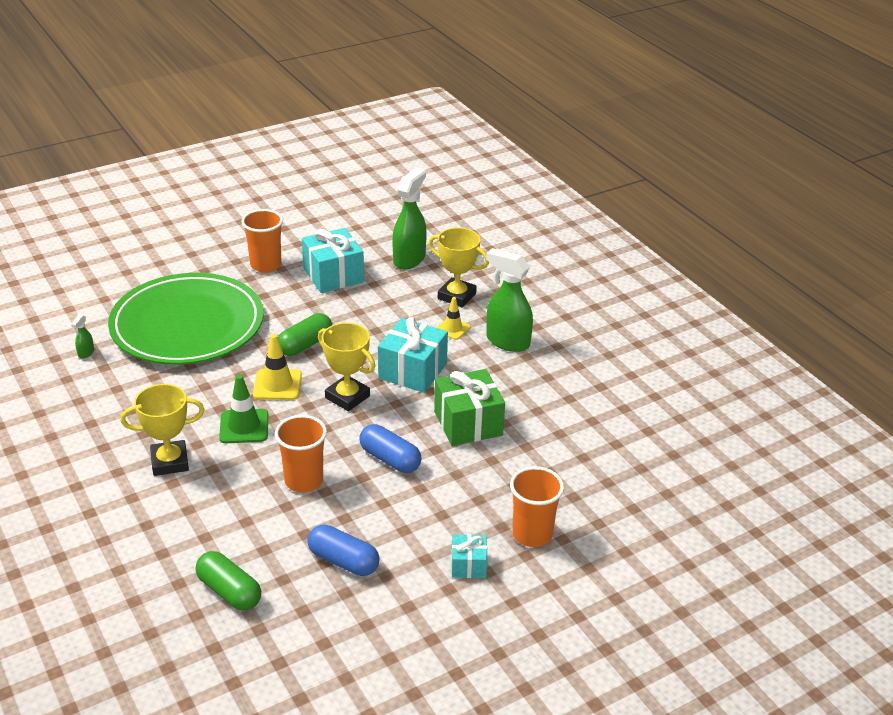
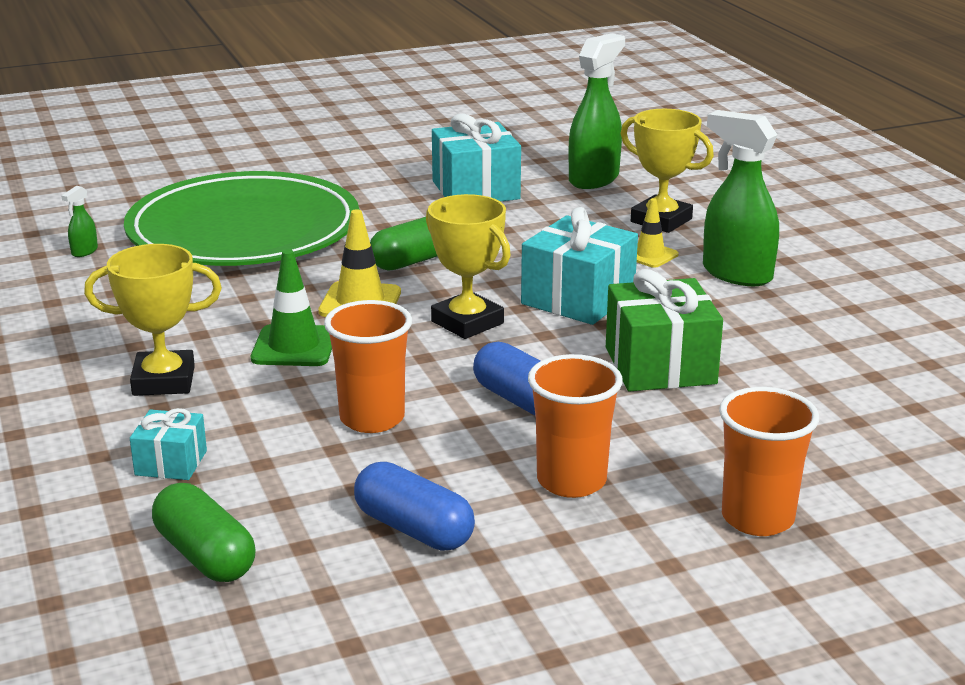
camera: 10 degrees right, 10 degrees down
(266, 265) = (378, 175): orange cup -> orange cup (571, 481)
(468, 565) = (636, 552): turquoise gift -> turquoise gift (171, 463)

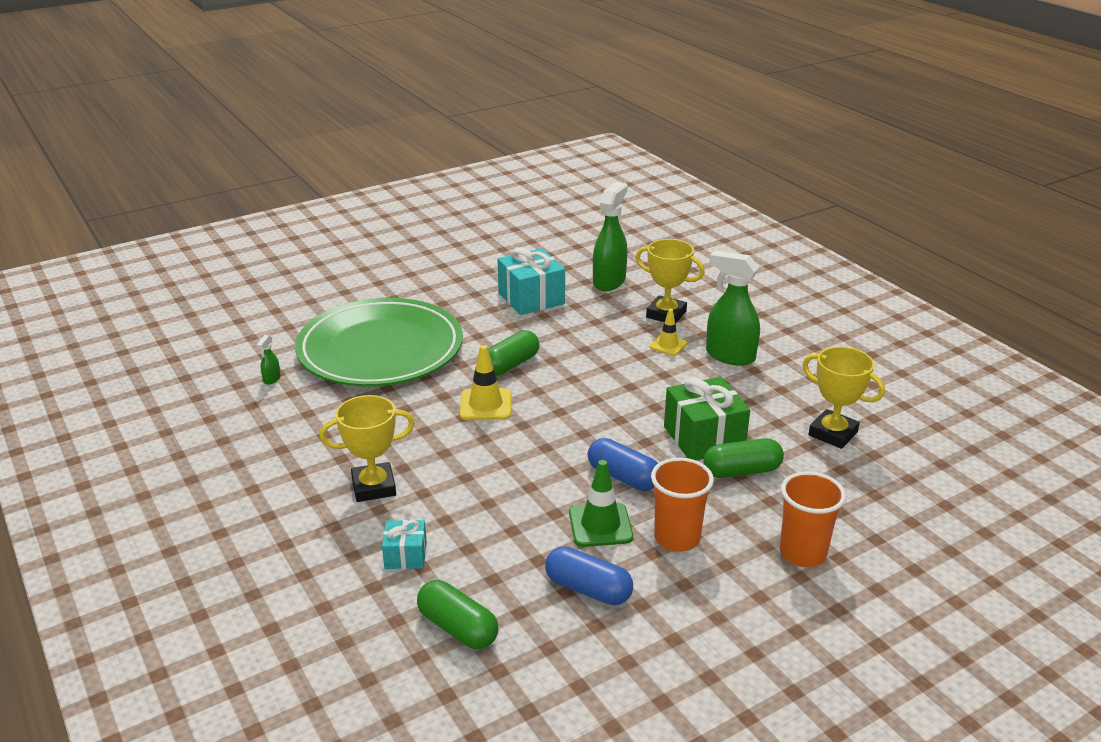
camera: 10 degrees left, 5 degrees up
(294, 347) = (454, 448): green traffic cone -> green traffic cone (600, 525)
(372, 419) = (529, 503): orange cup -> none
(467, 322) = (565, 415): yellow trophy -> yellow trophy (833, 433)
(578, 298) = (632, 387): turquoise gift -> none
(702, 410) = (741, 471): none -> green capsule

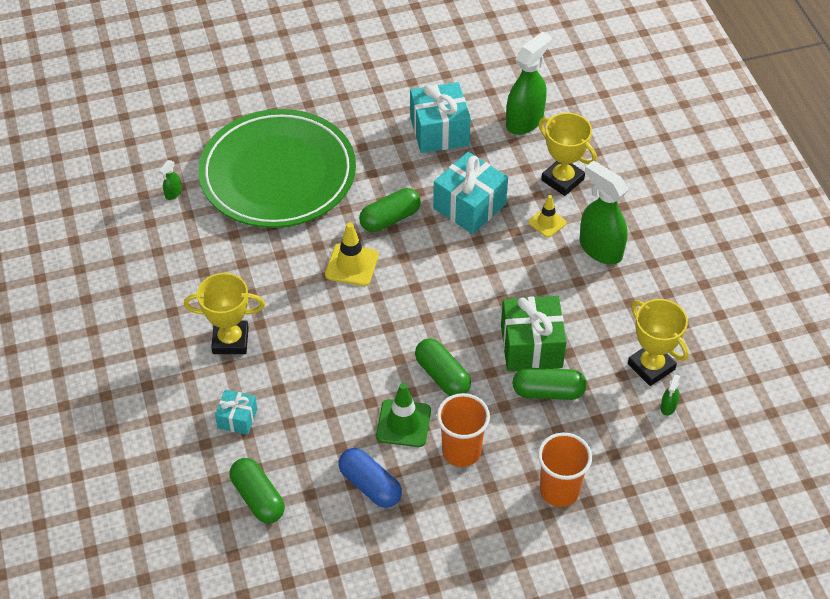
camera: 15 degrees right, 20 degrees up
(586, 344) = (469, 206): none -> turquoise gift
(623, 477) = (442, 376): blue capsule -> green capsule
(870, 462) = (668, 407): none -> green spray bottle

